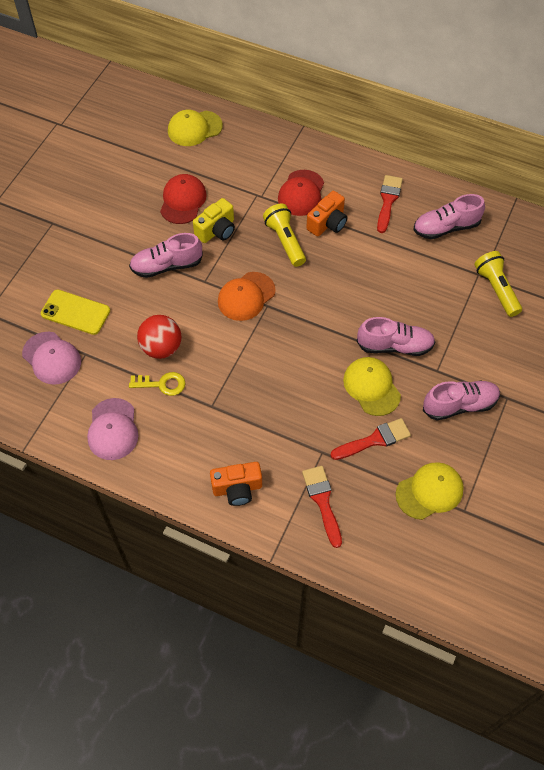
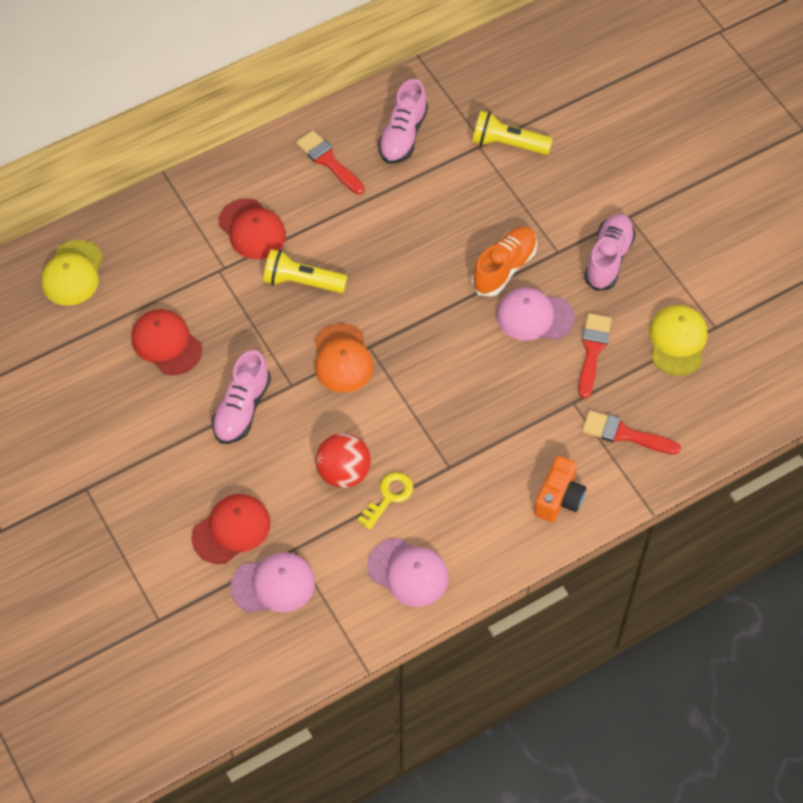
camera: 55 degrees left, 0 degrees up
(75, 312) = (231, 530): yellow phone -> red cap
(217, 230) = (235, 335): yellow camera -> none
(327, 223) = (311, 230): orange camera -> none
(371, 387) = (534, 316): yellow cap -> pink cap
(394, 346) = (504, 268): pink shoe -> orange shoe

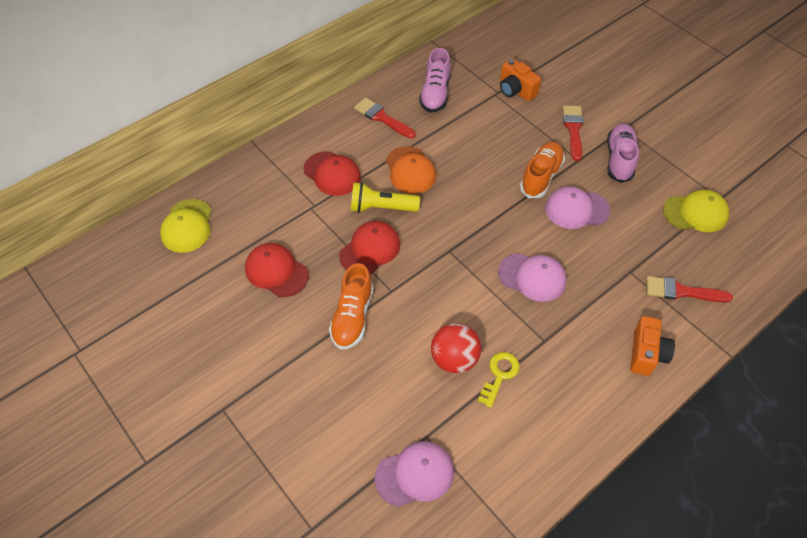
camera: 10 degrees left, 5 degrees down
(231, 530) = (364, 427): red cap -> red cap (370, 250)
(242, 408) = (352, 317): pink shoe -> orange shoe
(342, 358) = (429, 263): orange cap -> orange cap (410, 170)
(408, 572) = (536, 442): pink cap -> pink cap (532, 277)
(507, 144) = (516, 90): yellow flashlight -> orange camera
(592, 350) = (631, 229): red brush -> red brush (573, 129)
(677, 341) = (695, 213): yellow cap -> yellow cap turned 90 degrees clockwise

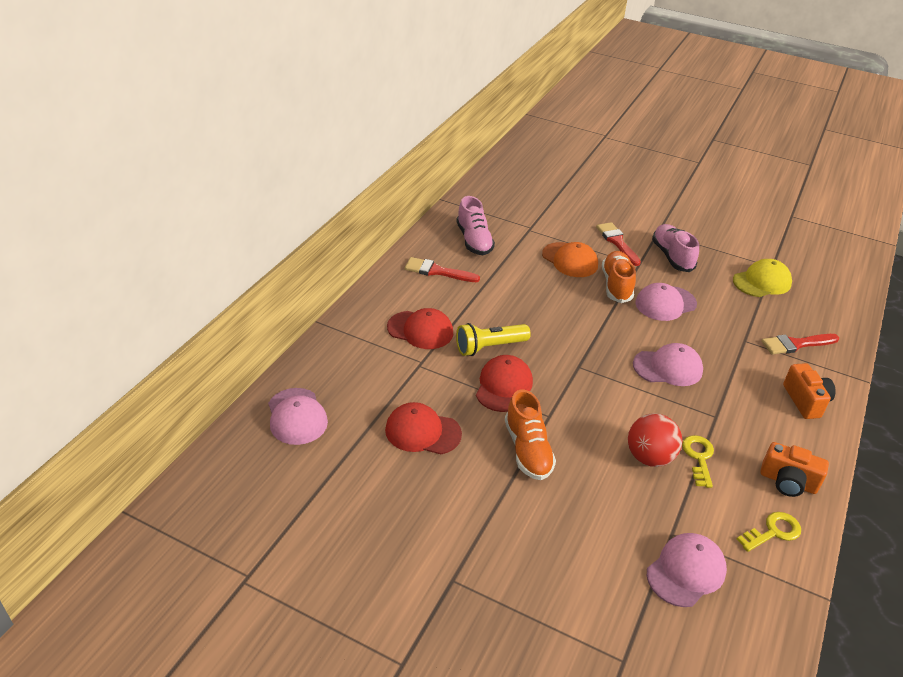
camera: 25 degrees left, 15 degrees down
(187, 226) = (296, 416): yellow cap -> pink cap
(410, 170) = (495, 308): orange cap -> orange cap (570, 260)
(516, 90) = (545, 222): orange camera -> orange camera (788, 482)
(519, 469) = (773, 531): none -> yellow key

